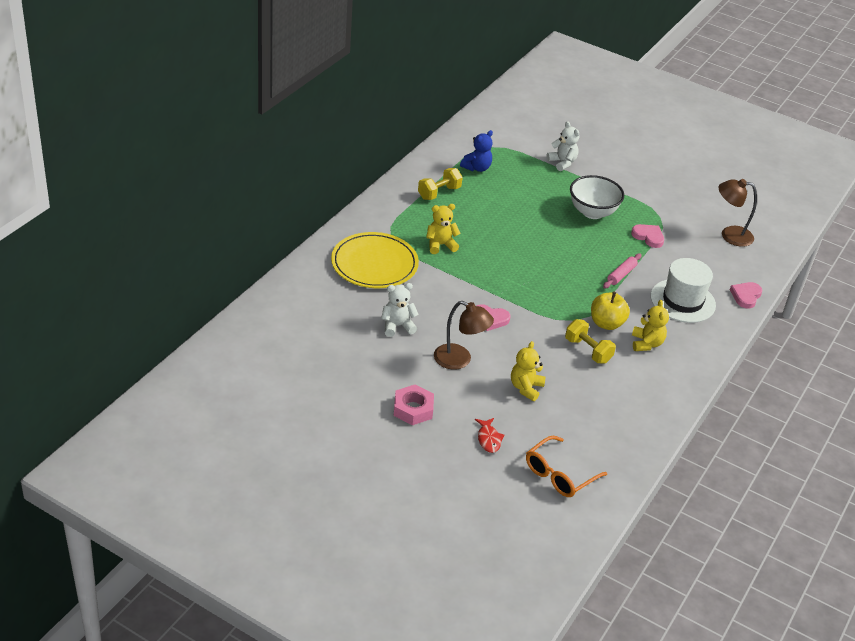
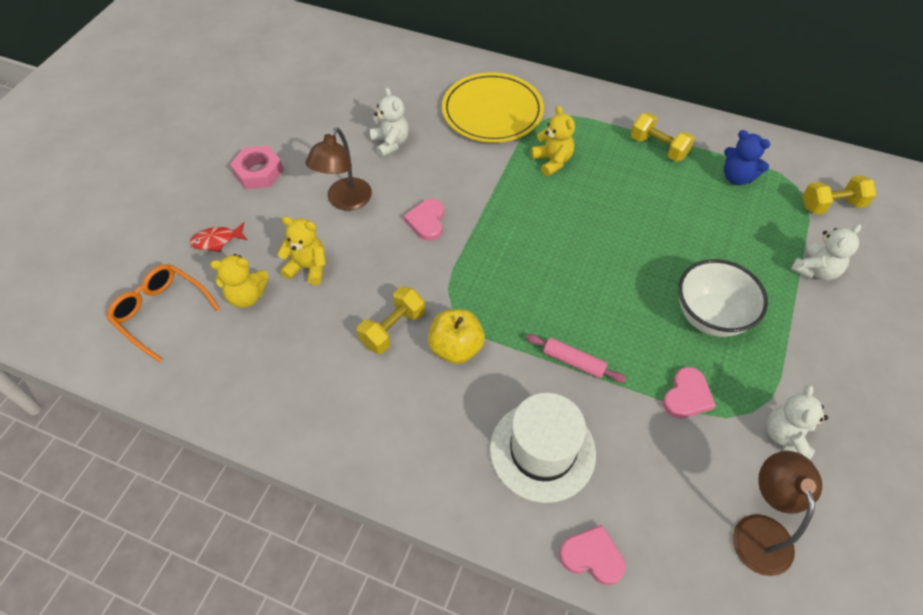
camera: 85 degrees right, 15 degrees up
(510, 139) = (831, 205): none -> yellow dumbbell
(646, 343) = (425, 401): yellow teddy bear -> yellow teddy bear (247, 296)
(675, 209) = (786, 436): none -> white teddy bear

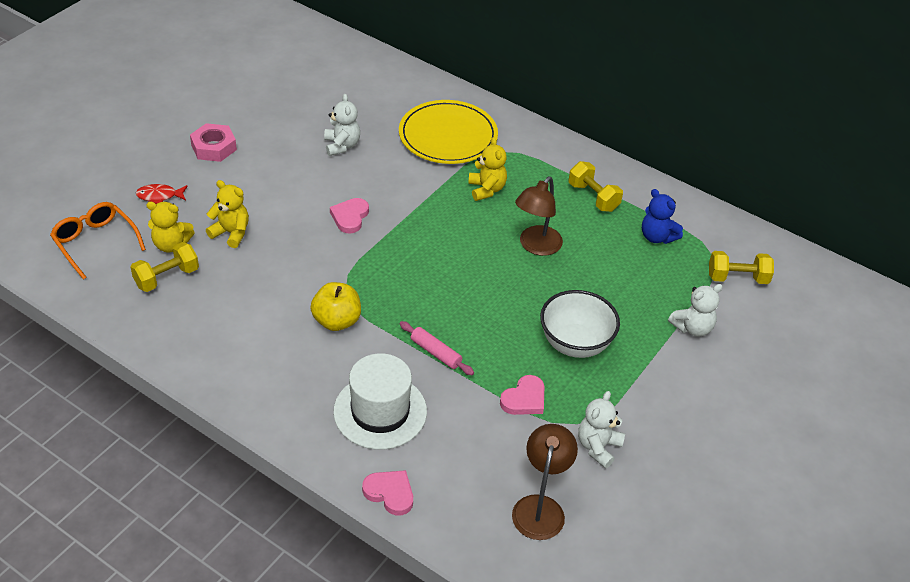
camera: 10 degrees right, 10 degrees down
(345, 201) = (282, 186): brown lamp -> brown lamp (536, 246)
(393, 329) = (287, 295): yellow dumbbell -> yellow dumbbell (167, 277)

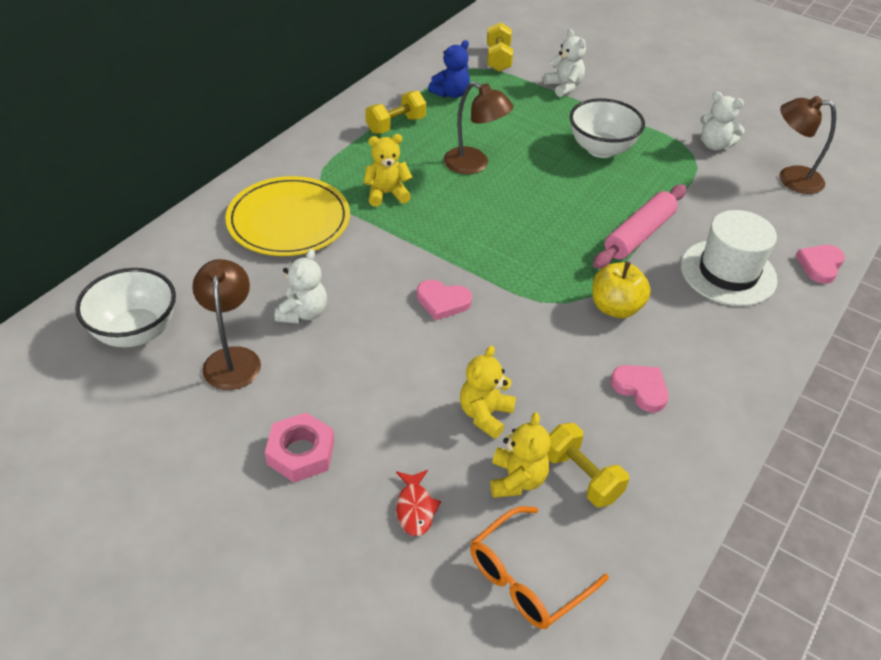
camera: 90 degrees left, 0 degrees up
(300, 115) = (232, 358): none -> brown lamp
(328, 74) = (135, 332): none -> white bowl
(342, 145) = (303, 313): white teddy bear -> white teddy bear turned 120 degrees clockwise
(436, 352) = (639, 235): pink rolling pin -> pink rolling pin, size x1.66
(524, 399) = (677, 181): pink heart -> pink heart (640, 389)

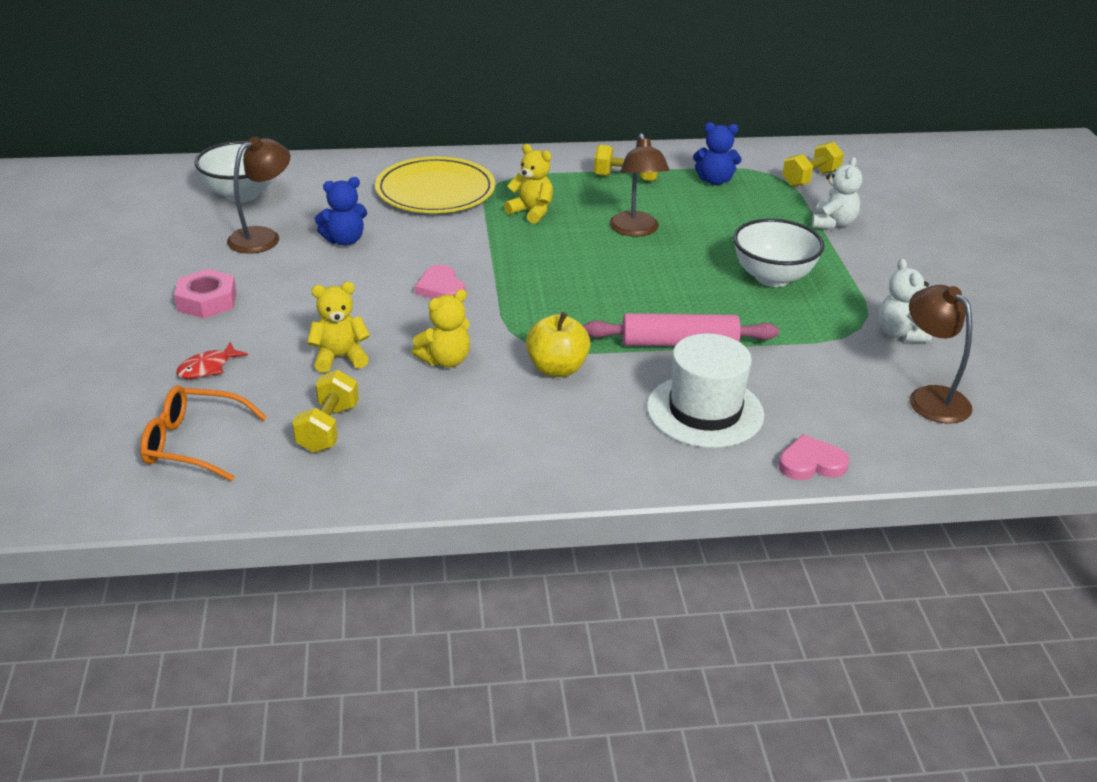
camera: 50 degrees right, 10 degrees down
(303, 313) = (344, 240): white teddy bear -> blue teddy bear
(517, 479) = (288, 399): yellow teddy bear -> yellow teddy bear (445, 360)
(640, 389) = (470, 420): pink heart -> none

